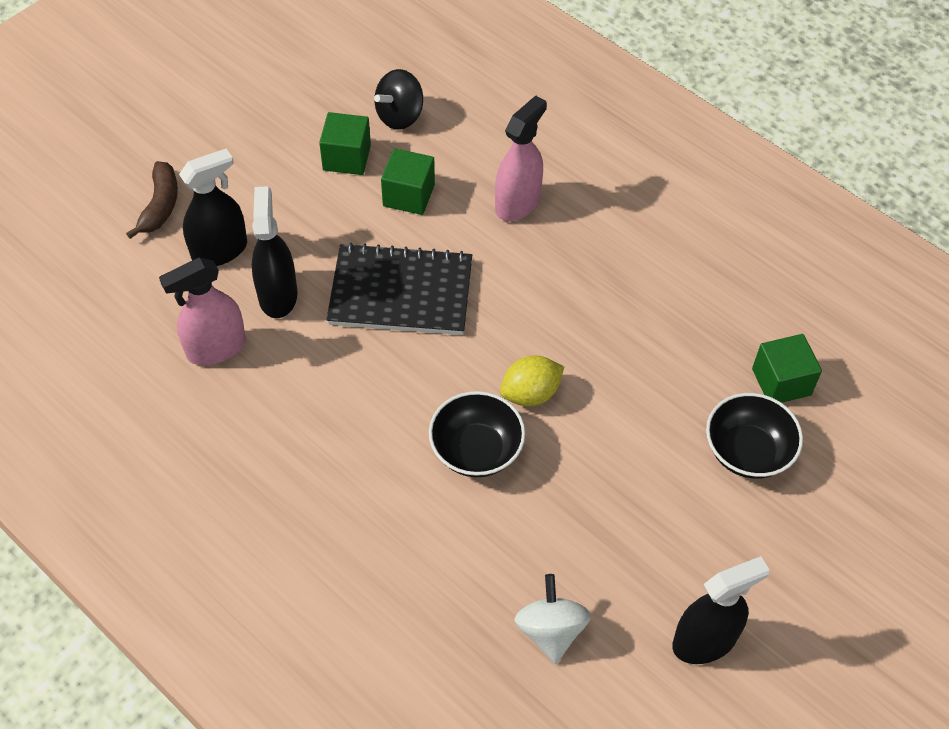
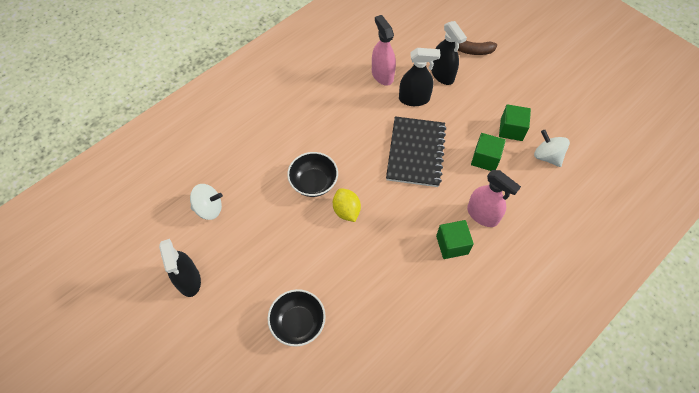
camera: 95 degrees right, 5 degrees up
(400, 116) = (547, 156): black spinning top -> white spinning top
(781, 382) = (345, 353): green cube -> green cube (452, 245)

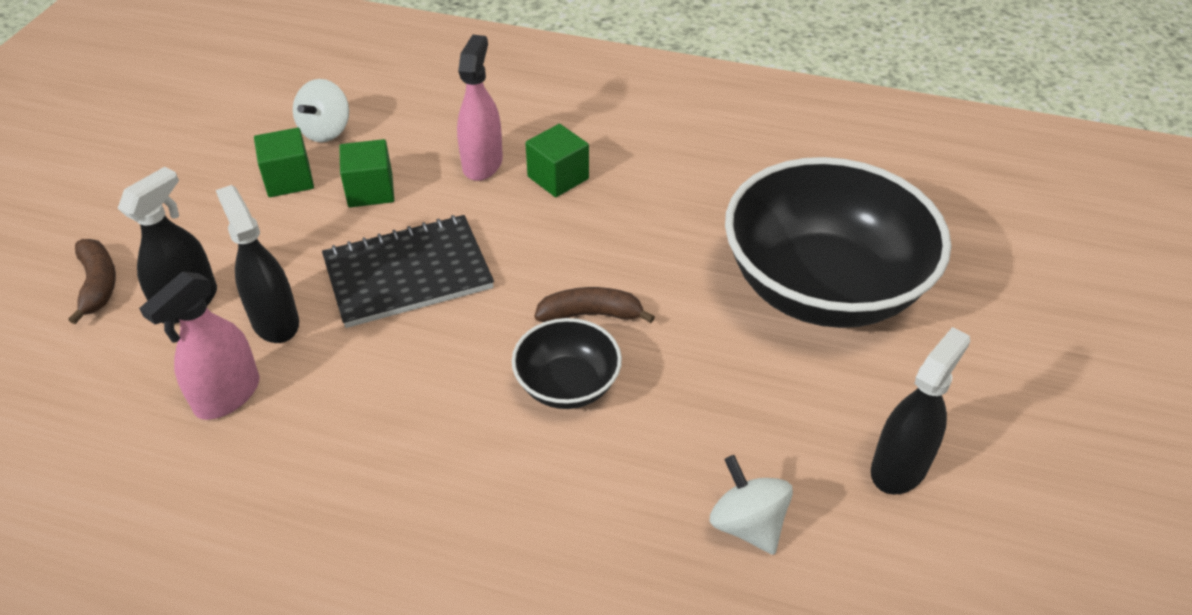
camera: 120 degrees left, 15 degrees down
(298, 323) = (822, 287): black bowl -> black bowl, size x2.14
(346, 211) = (591, 314): yellow lemon -> brown banana

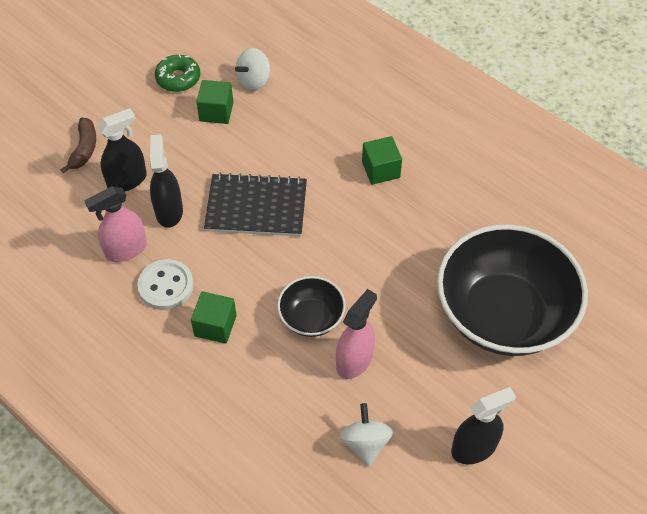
camera: 25 degrees right, 10 degrees up
(212, 157) = (178, 78): none -> green donut
(318, 423) = (166, 286): none -> white button
(370, 190) = (261, 138): green cube -> green cube (215, 326)
(482, 163) = (338, 141): pink spray bottle -> pink spray bottle (354, 360)
(591, 314) = (349, 277): brown banana -> none

